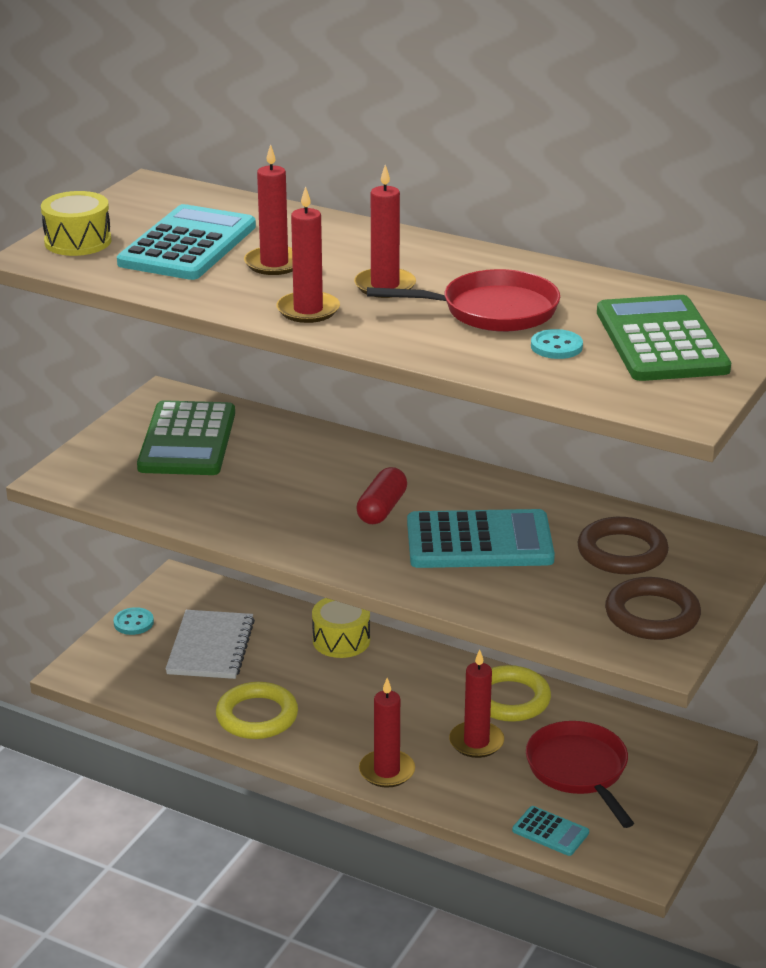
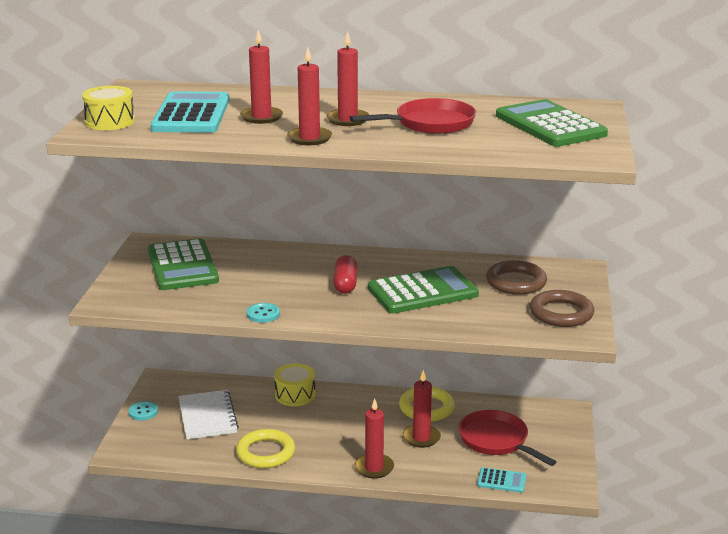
camera: 20 degrees left, 5 degrees down
(479, 541) = (422, 291): turquoise calculator -> green calculator
(556, 346) = (489, 136): turquoise button -> turquoise button (263, 314)

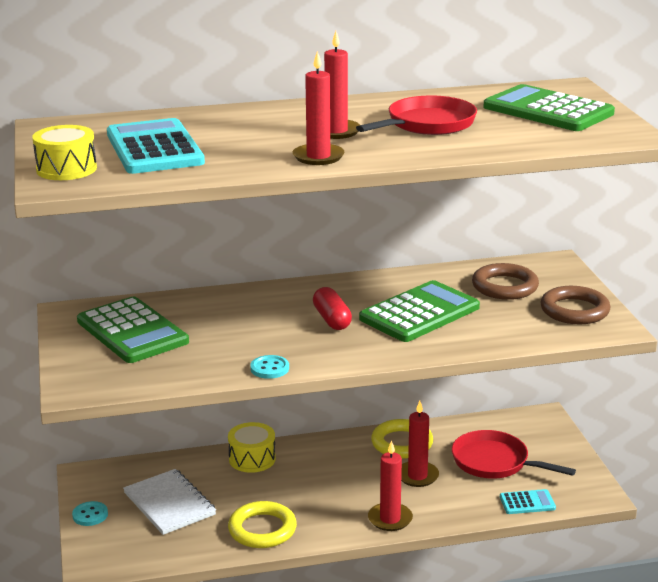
camera: 20 degrees left, 0 degrees up
(261, 117) = (238, 141): red candle -> none

